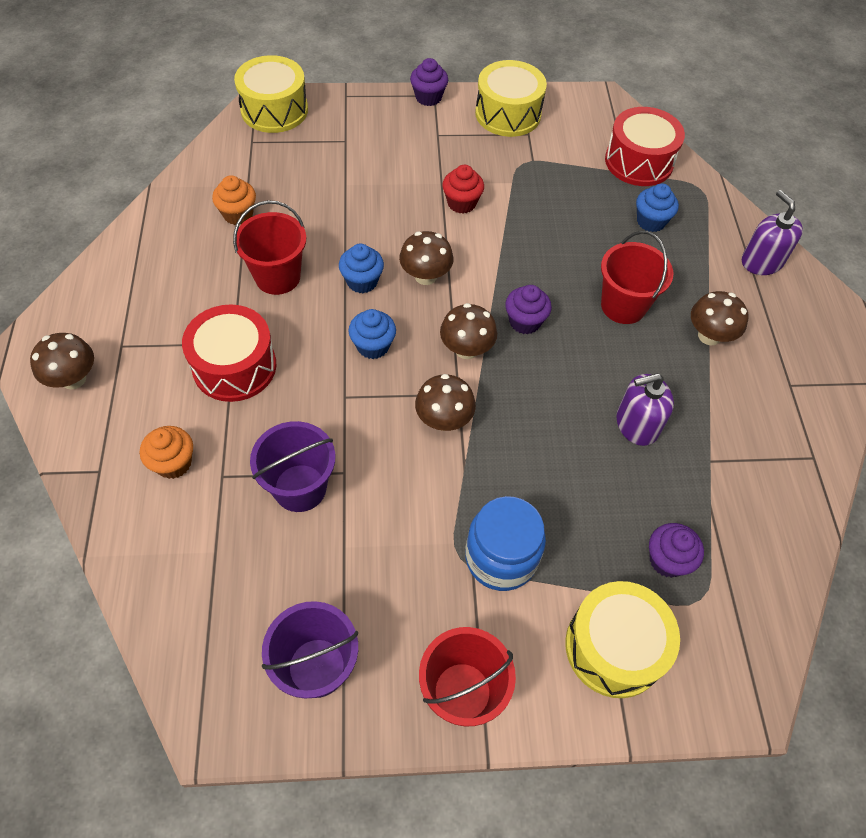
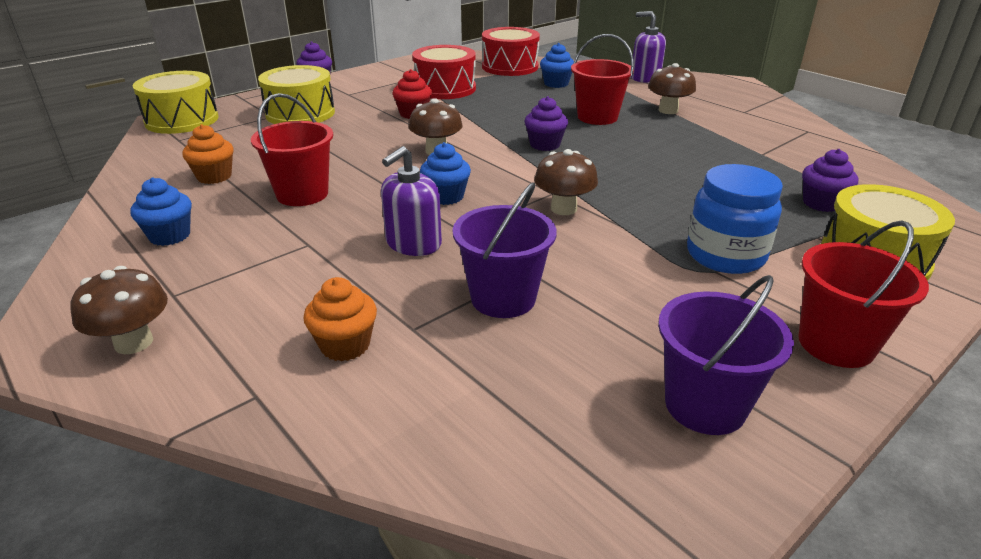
camera: 35 degrees left, 25 degrees down
(234, 366) = (328, 256): red drum -> red drum (445, 88)
(362, 281) = (386, 170): blue cupcake -> blue cupcake (170, 236)
(466, 349) = (524, 171): brown mushroom -> none
(508, 114) = (390, 73): yellow drum -> yellow drum (300, 113)
(636, 424) = (694, 157): purple soap dispenser -> purple soap dispenser (413, 243)

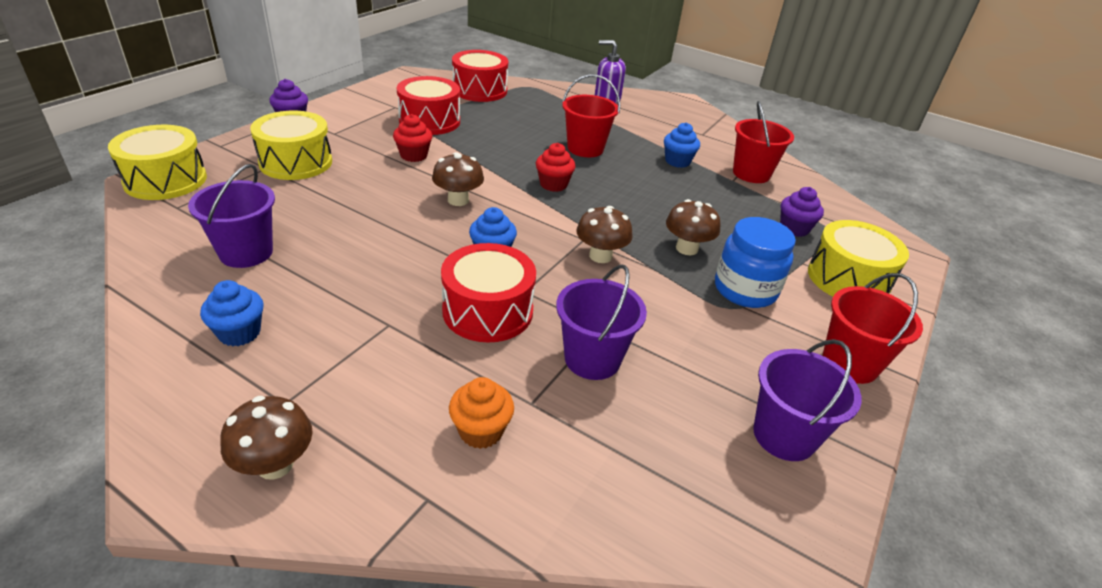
camera: 20 degrees left, 5 degrees up
(214, 176) = (246, 252): orange cupcake -> purple bucket
(302, 194) = (352, 265): red bucket -> red bucket (751, 174)
(413, 243) = (488, 311): purple soap dispenser -> red drum
(545, 145) = (553, 184): purple cupcake -> red cupcake
(556, 84) = (532, 110): blue cupcake -> blue cupcake (677, 161)
(668, 110) = (641, 137): brown mushroom -> brown mushroom (687, 248)

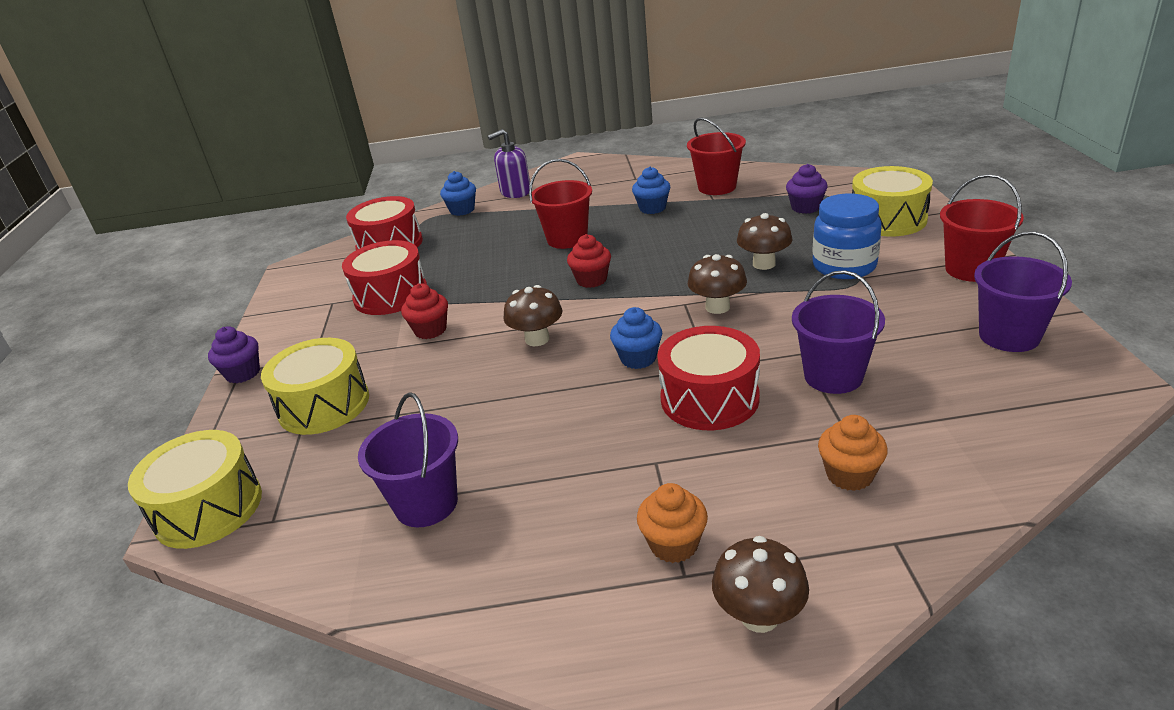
camera: 30 degrees left, 5 degrees down
(239, 333) = (547, 561): blue cupcake -> blue cupcake (462, 210)
(310, 381) = (674, 544): none -> orange cupcake

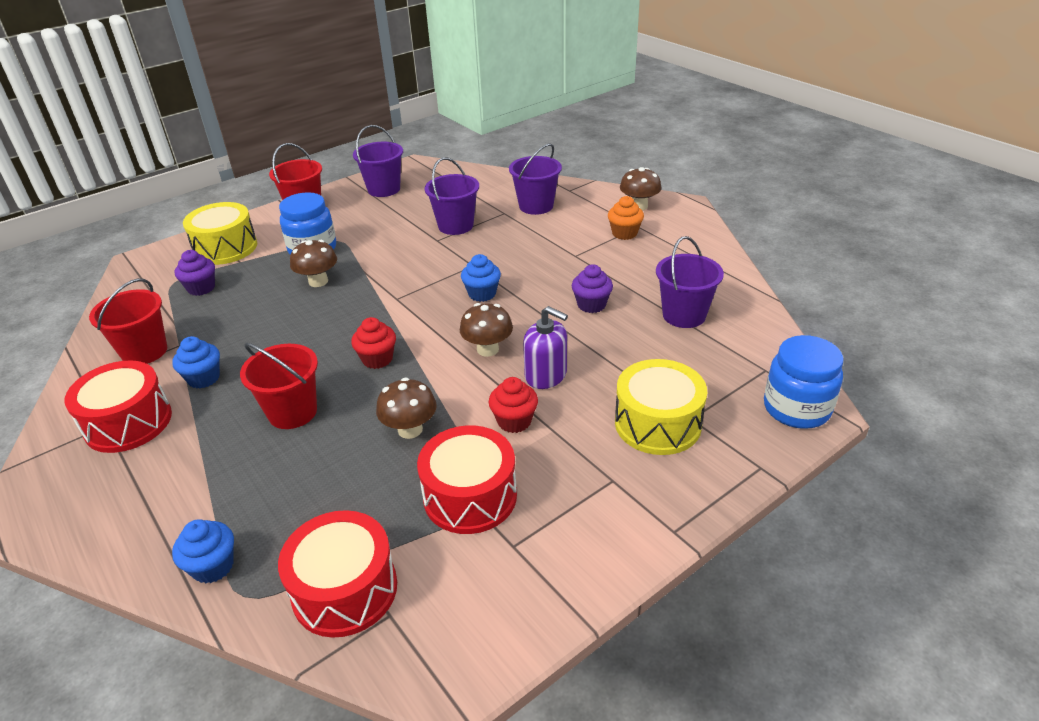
camera: 125 degrees left, 5 degrees up
(208, 508) = (796, 408): yellow drum -> blue jar
(243, 373) = (676, 523): purple cupcake -> purple cupcake (591, 305)
(515, 192) = (142, 534): purple soap dispenser -> purple soap dispenser (546, 375)
(709, 398) = (506, 256): red drum -> red drum (128, 422)
(717, 307) = (395, 283): brown mushroom -> brown mushroom (410, 429)
(849, 475) = (536, 206): orange cupcake -> purple bucket

